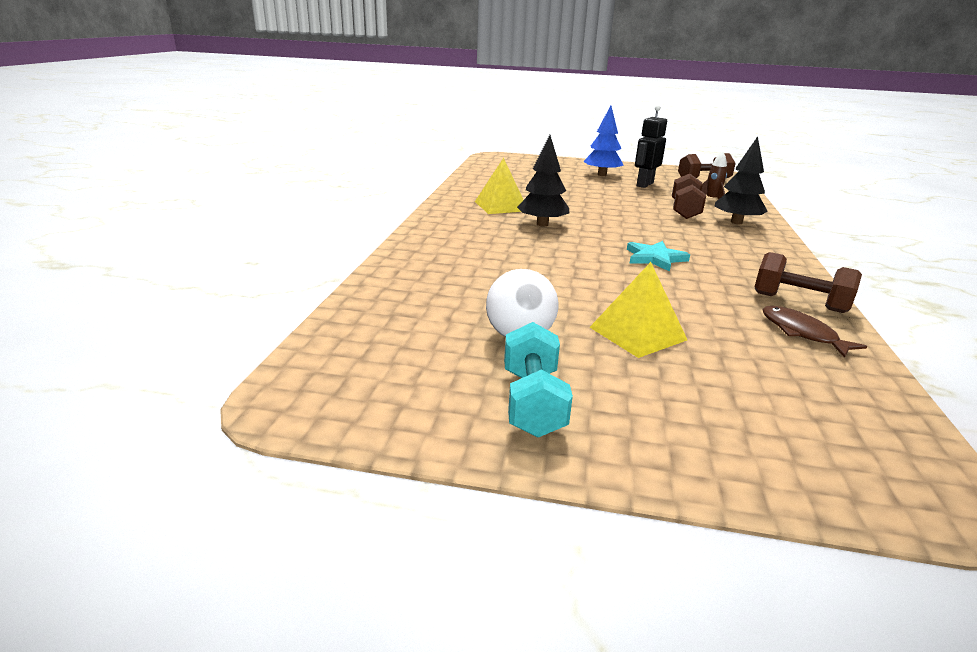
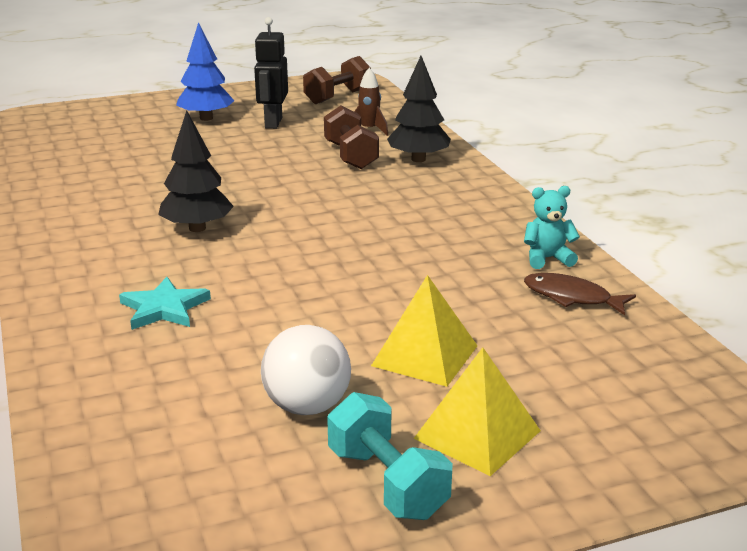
camera: 30 degrees left, 0 degrees up
(501, 206) = (116, 212): yellow pyramid -> yellow pyramid (477, 434)
(655, 258) = (369, 242): turquoise star -> turquoise star (164, 308)
(799, 303) = (547, 258): brown dumbbell -> turquoise teddy bear

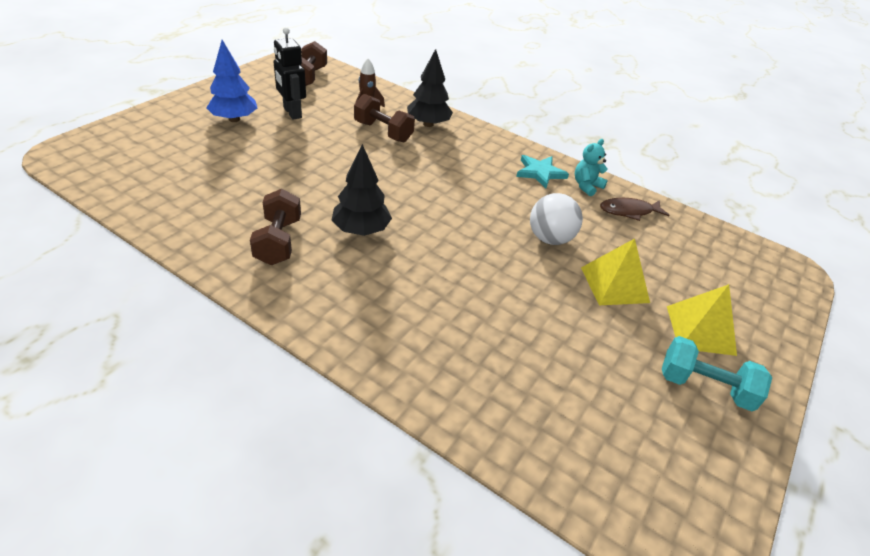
camera: 40 degrees left, 15 degrees up
(105, 216) = (278, 241): none -> brown dumbbell
(164, 308) = (429, 312): turquoise star -> turquoise star (540, 173)
(307, 406) = (606, 353): white ball -> white ball (550, 239)

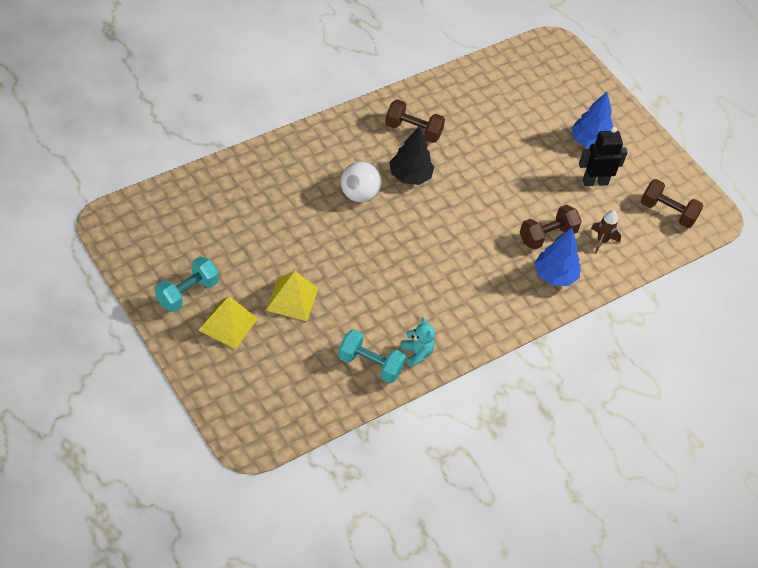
camera: 110 degrees right, 10 degrees up
(428, 124) = (554, 276): black tree -> blue tree
(540, 173) = (448, 327): turquoise star -> none
(550, 239) = (357, 286): white ball -> white ball (359, 195)
(629, 211) = (370, 365): brown fish -> turquoise dumbbell

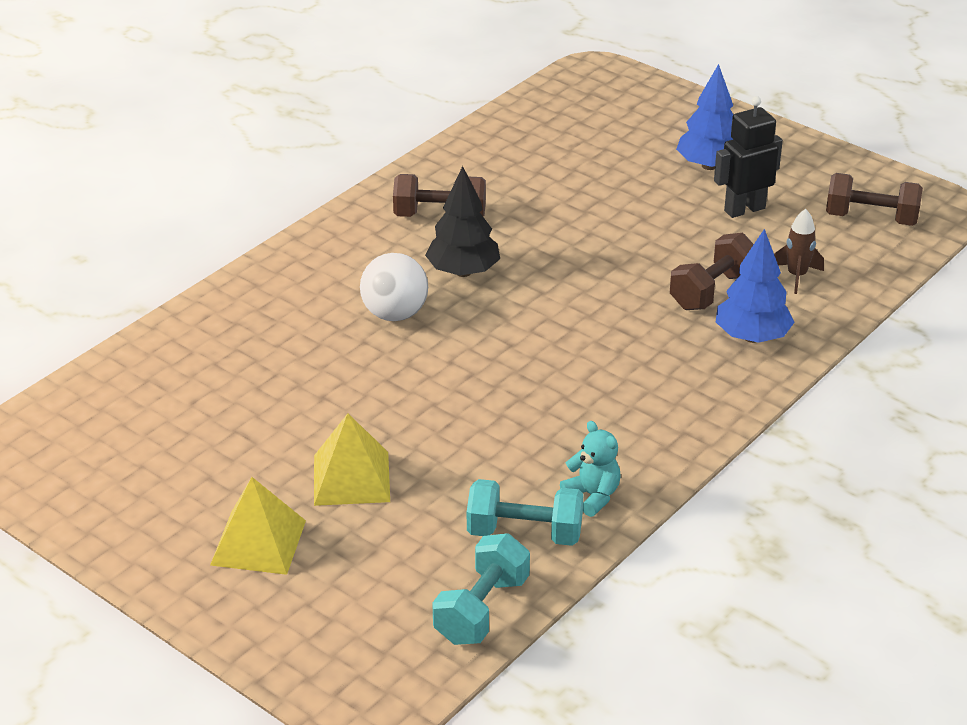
camera: 10 degrees left, 15 degrees down
(187, 293) = (169, 518): turquoise dumbbell -> turquoise dumbbell (481, 610)

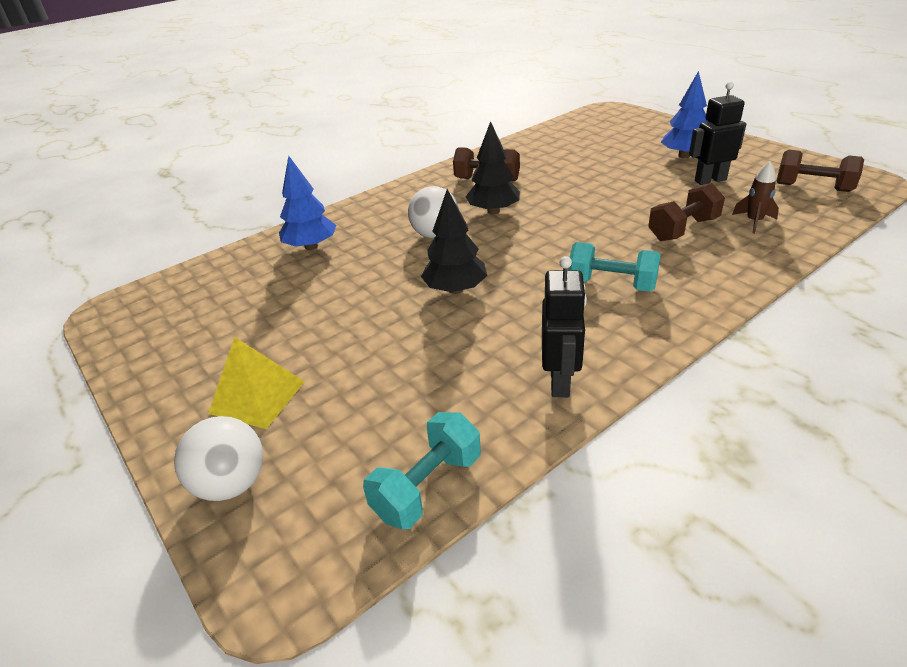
camera: 15 degrees right, 0 degrees up
(279, 629) = (232, 484): none -> white ball
(351, 478) = (357, 349): yellow pyramid -> none
(446, 393) = (455, 289): none -> black tree
(524, 533) = (489, 411): turquoise dumbbell -> turquoise dumbbell (611, 284)
(592, 496) = (560, 382): turquoise teddy bear -> black robot
(752, 337) = (716, 262): blue tree -> blue tree (311, 246)

